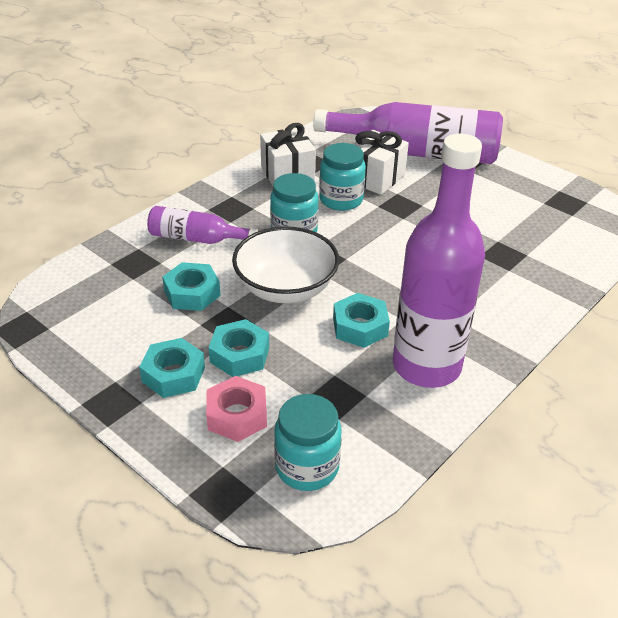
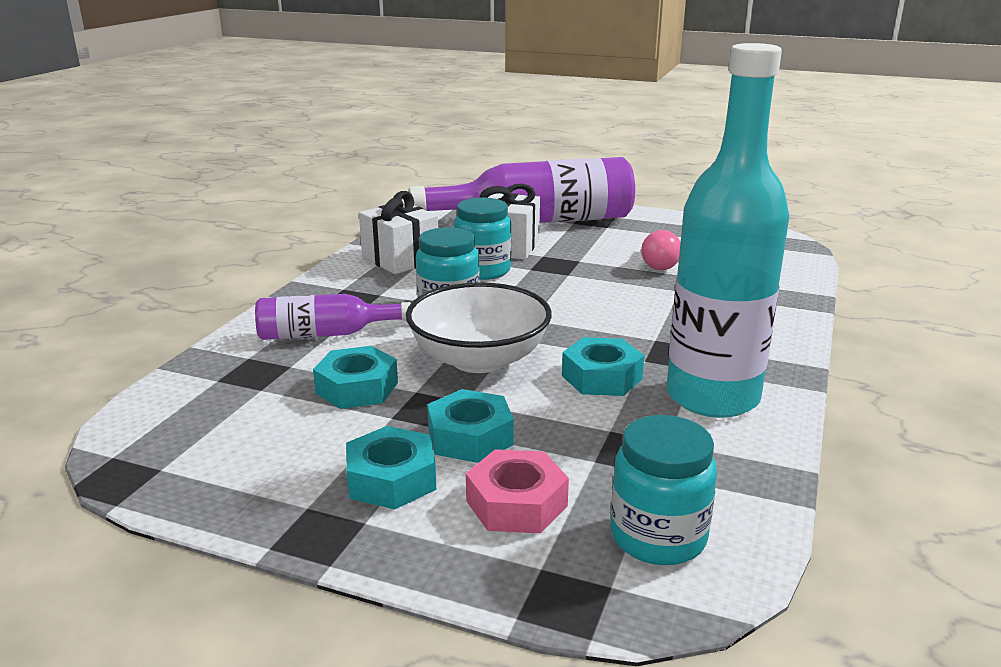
camera: 20 degrees left, 15 degrees down
(426, 366) = (712, 397): purple bottle -> turquoise bottle
(482, 223) = (657, 264): none -> pink light bulb

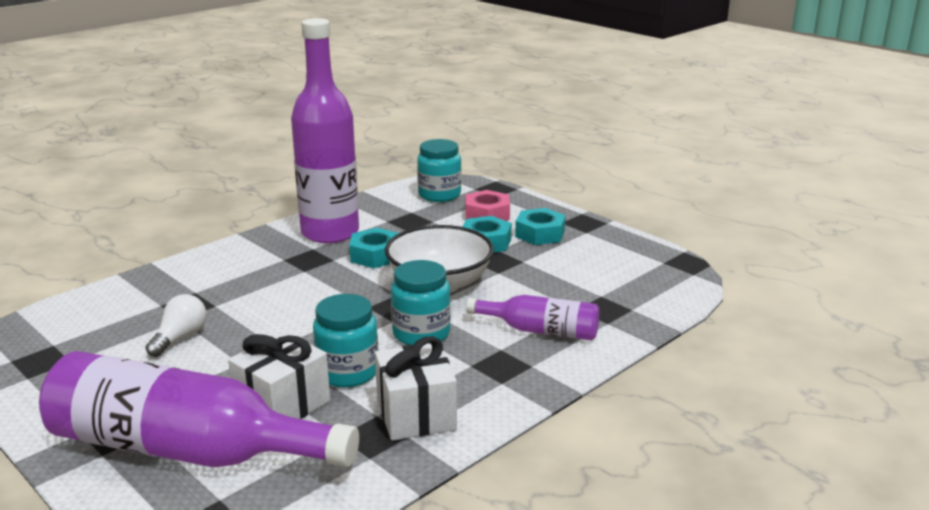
camera: 155 degrees left, 0 degrees up
(357, 388) = (535, 282): turquoise nut -> none
(657, 264) = (180, 338): pink light bulb -> white light bulb
(712, 397) = (330, 233): turquoise bottle -> purple bottle

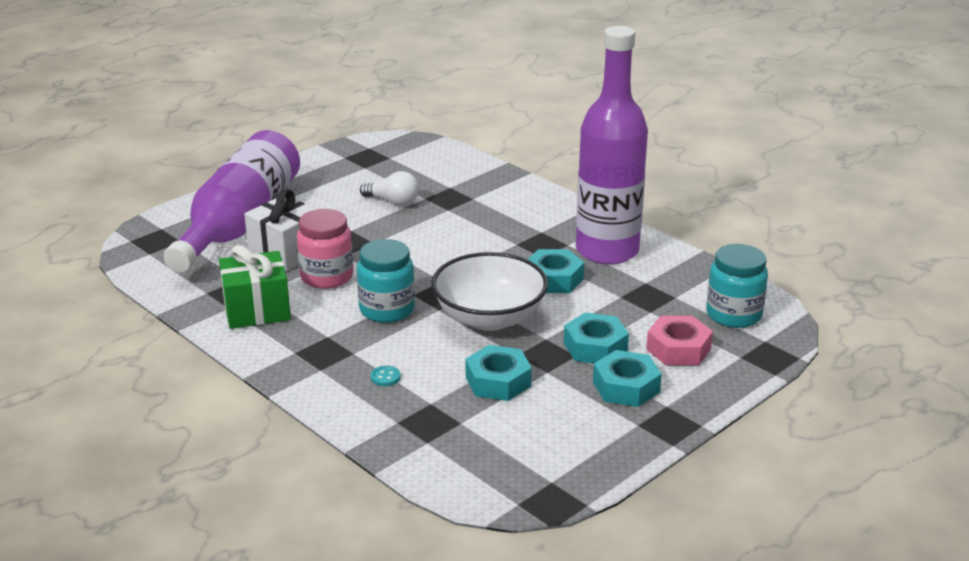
camera: 90 degrees right, 5 degrees up
(348, 372) = (327, 277): turquoise jar -> pink jar
(416, 414) = (257, 310): white gift -> green gift
(539, 280) = (498, 381): none -> turquoise nut
(541, 330) = (385, 377): purple bottle -> turquoise button

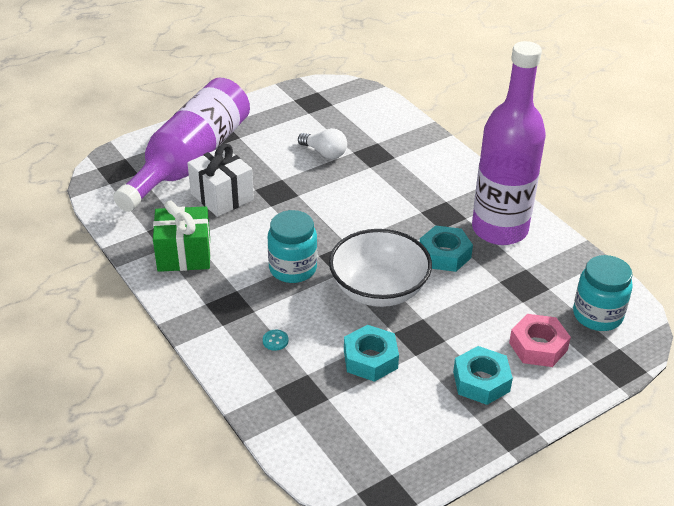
camera: 10 degrees right, 10 degrees up
(327, 277) = (250, 227): pink jar -> none
(595, 347) = (464, 334): turquoise nut -> none

